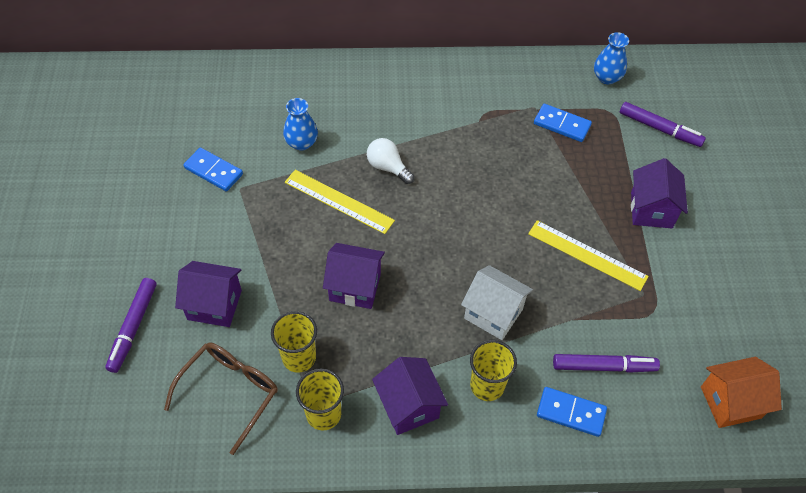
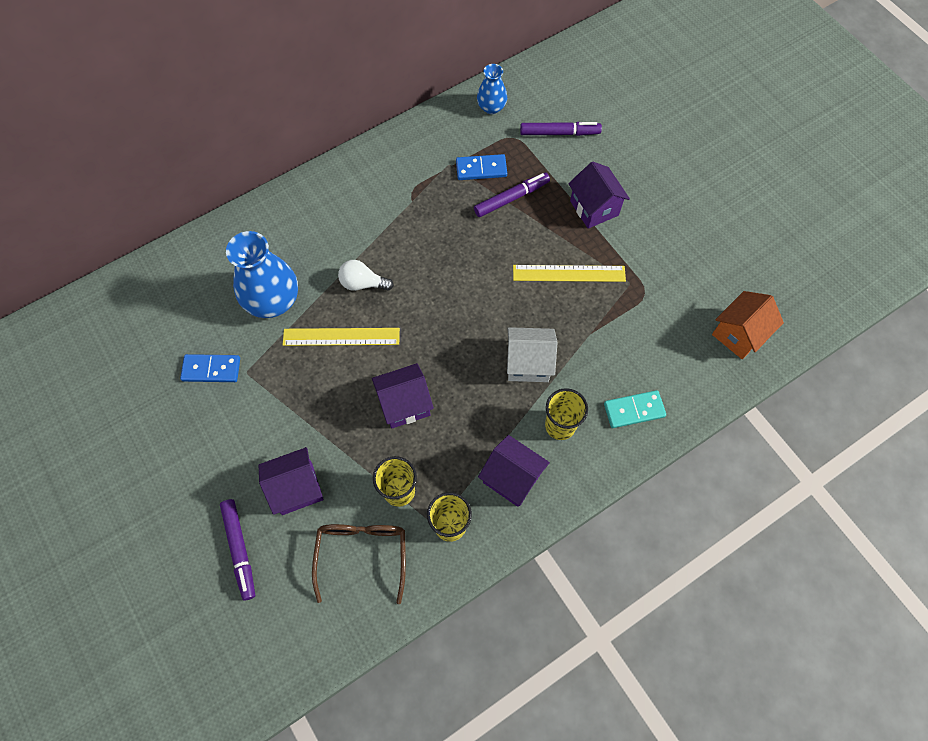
camera: 30 degrees left, 10 degrees up
(301, 143) = (273, 301): blue vase -> blue vase, size x1.79
(571, 412) = (634, 410): blue domino -> turquoise domino
(604, 366) = (635, 359): purple marker -> purple marker (511, 198)

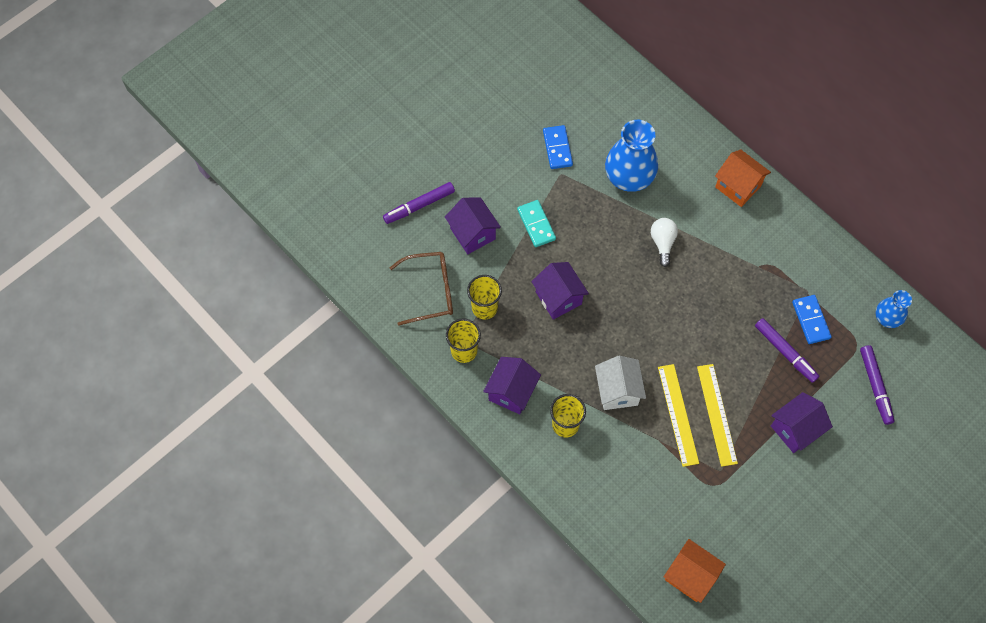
camera: 80 degrees right, 0 degrees up
(315, 199) = (738, 186): none -> orange house
(341, 336) = (608, 237): yellow ruler -> yellow ruler (678, 414)
(634, 410) = (593, 485): turquoise domino -> turquoise domino (536, 224)

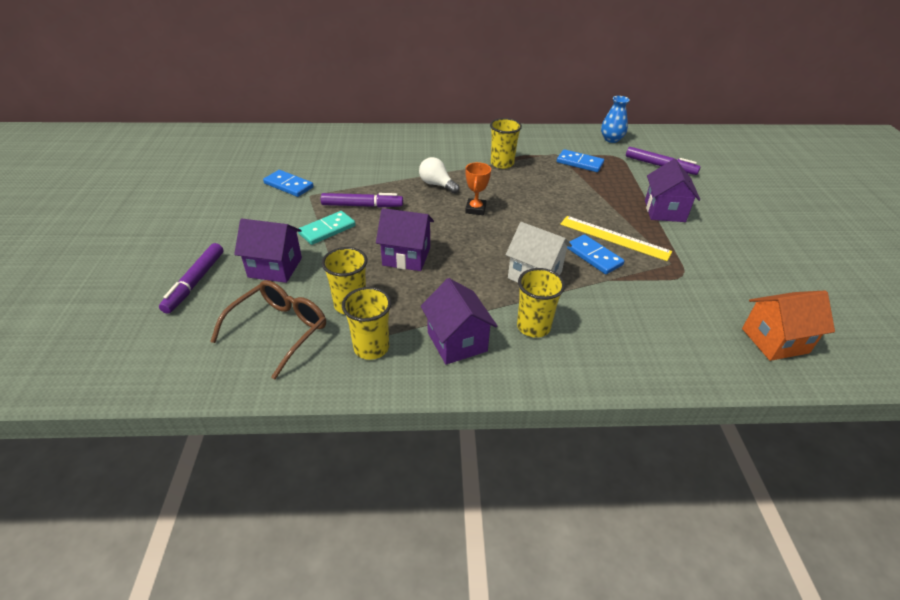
camera: 50 degrees left, 25 degrees down
(536, 224) = (327, 230): turquoise domino -> turquoise domino turned 60 degrees counterclockwise
(629, 177) = (365, 170): blue vase -> none
(657, 296) = (475, 209): none -> orange trophy
(678, 414) = (594, 256): yellow ruler -> blue domino
(738, 186) = (442, 138): orange house -> none
(745, 263) = (502, 163): none -> yellow cup
(785, 352) = (593, 183): purple marker -> purple marker (362, 206)

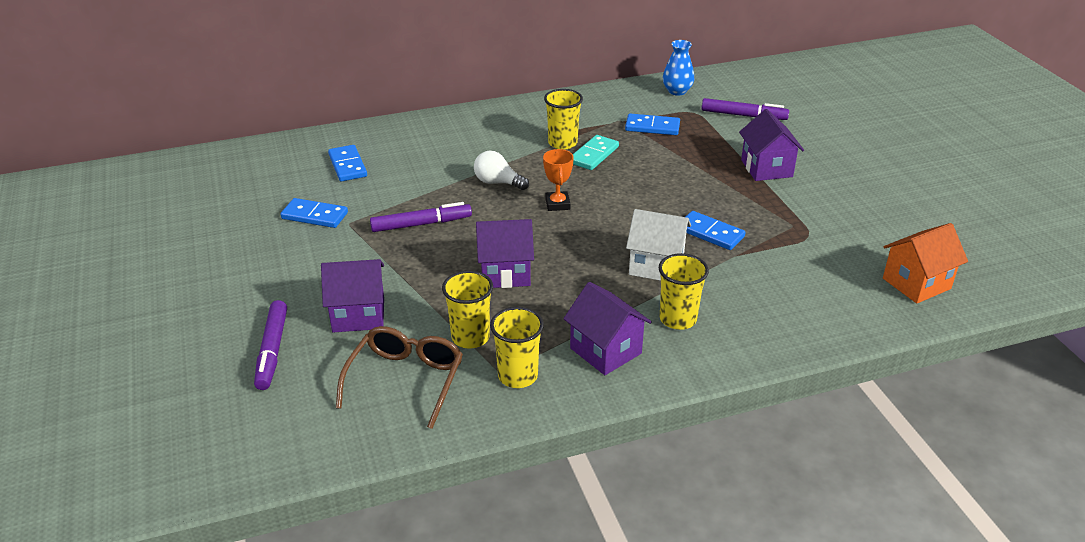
camera: 15 degrees left, 5 degrees down
(327, 230) = (395, 260): turquoise domino -> turquoise domino (593, 155)
(333, 154) = (348, 165): none -> blue domino
(614, 238) = (724, 208): yellow ruler -> none

